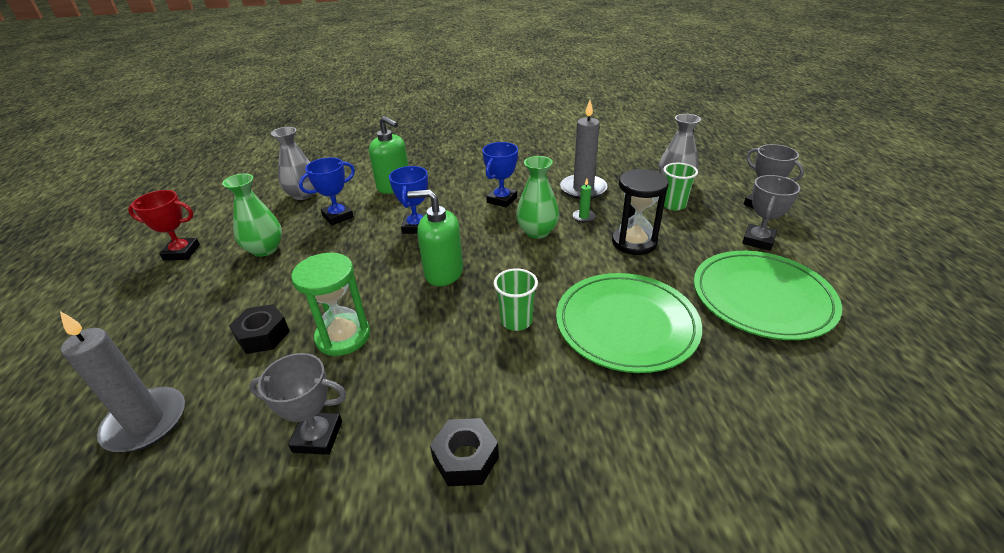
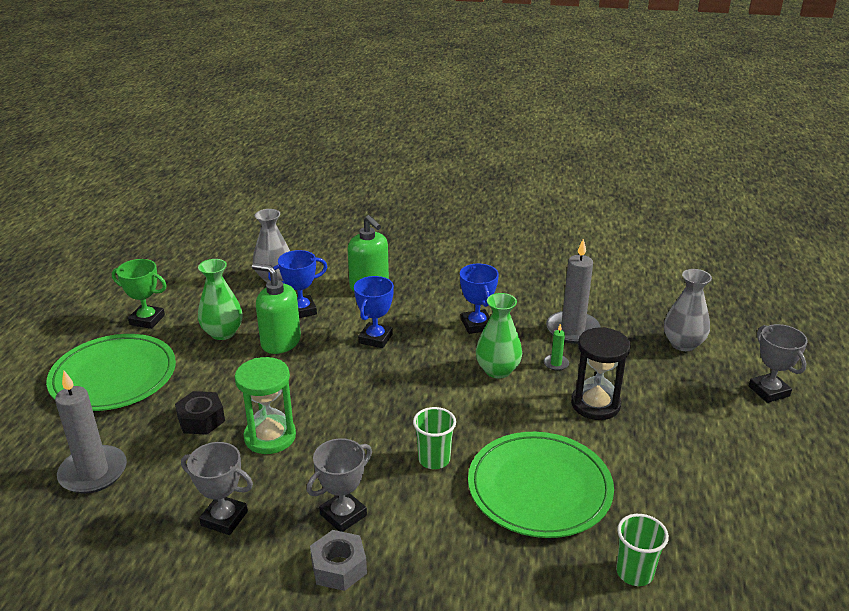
camera: 15 degrees right, 5 degrees down
(182, 252) = (147, 320): red trophy -> green trophy
(443, 272) = (384, 394): green soap dispenser -> green soap dispenser (280, 342)
(465, 458) = (339, 567): black nut -> grey nut
(502, 200) = (477, 325): blue trophy -> blue trophy turned 60 degrees counterclockwise
(673, 205) = (665, 370): green cup -> green cup (634, 572)
(758, 240) = (736, 432): grey trophy -> grey trophy (343, 515)
(762, 298) = (698, 494): green plate -> green plate (113, 376)

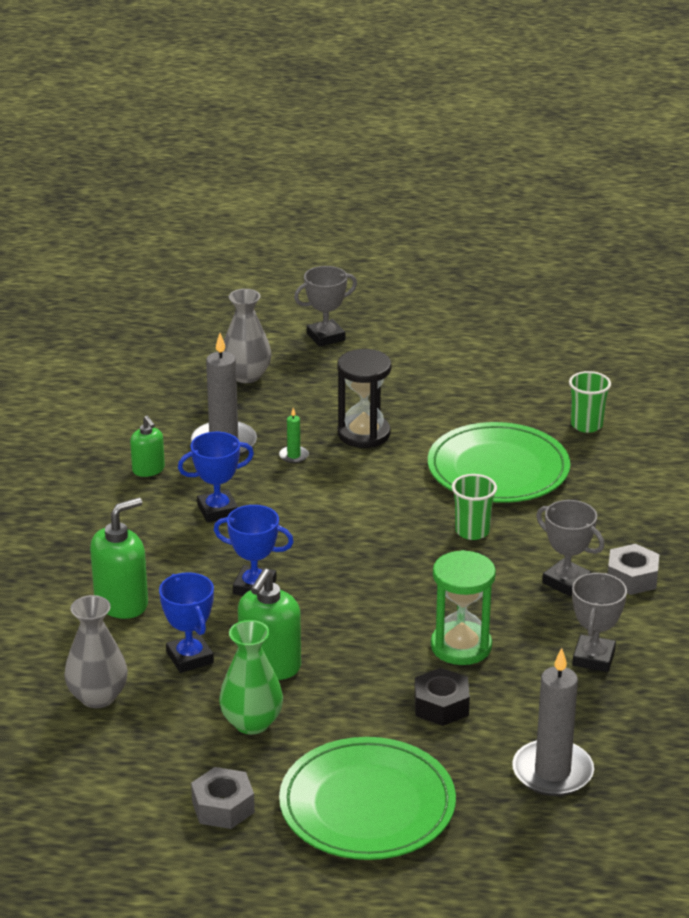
camera: 95 degrees left, 0 degrees up
(147, 320) = (223, 807): green trophy -> grey nut
(497, 370) = (311, 494): green vase -> none
(532, 296) = (148, 470): none -> green soap dispenser

